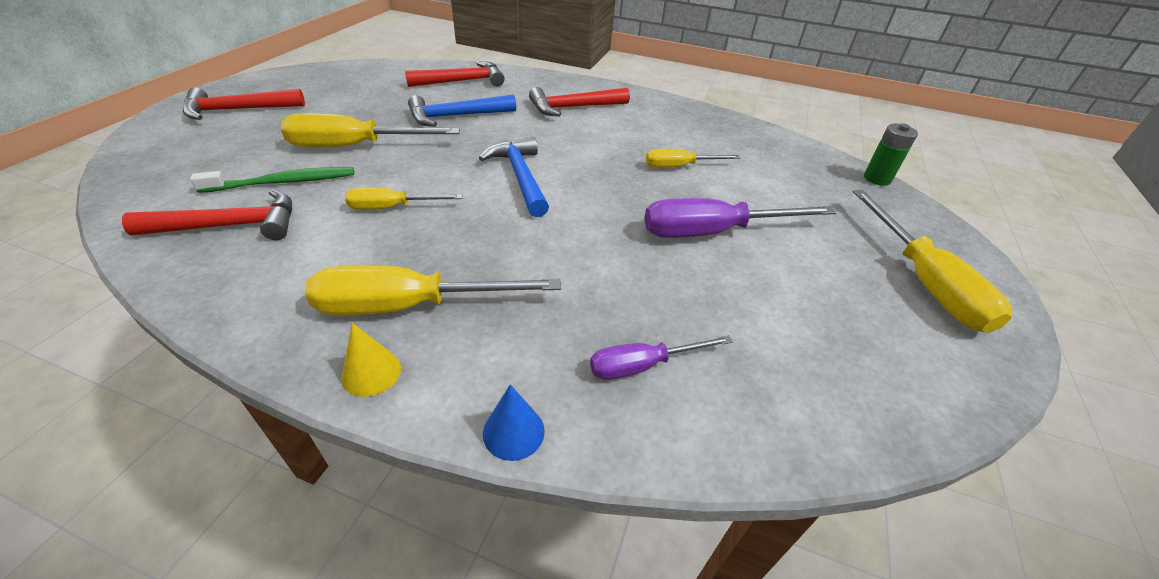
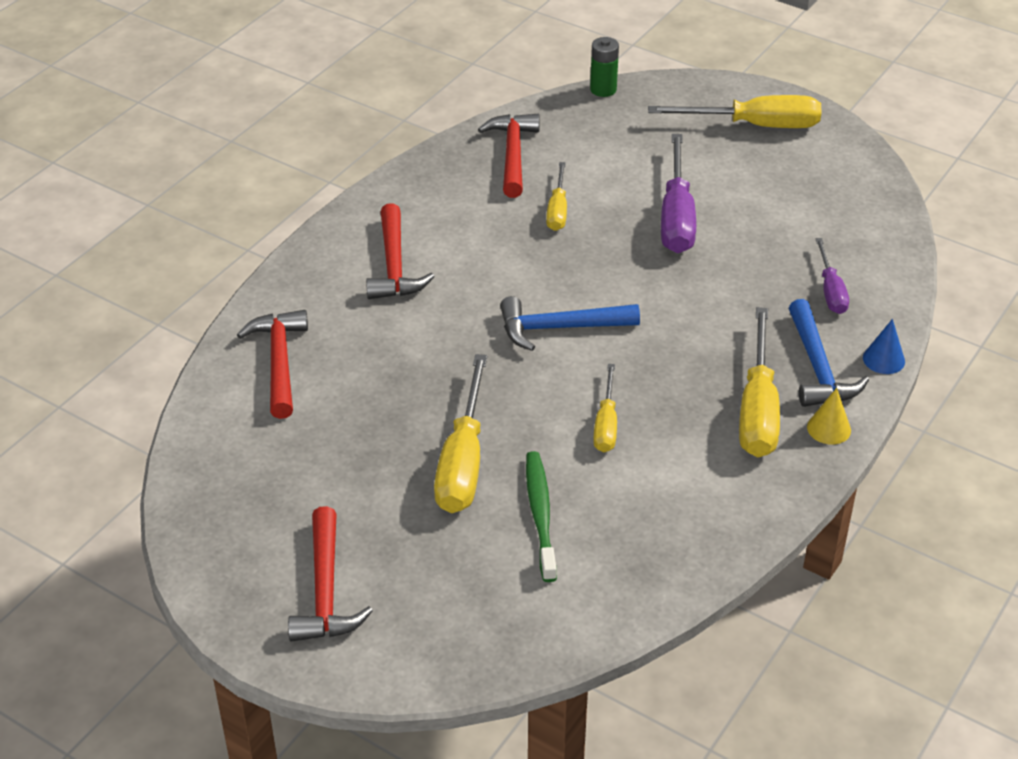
camera: 75 degrees left, 0 degrees up
(231, 225) = (623, 542): red hammer -> red hammer (512, 154)
(456, 116) = (397, 372): blue hammer -> blue hammer (818, 367)

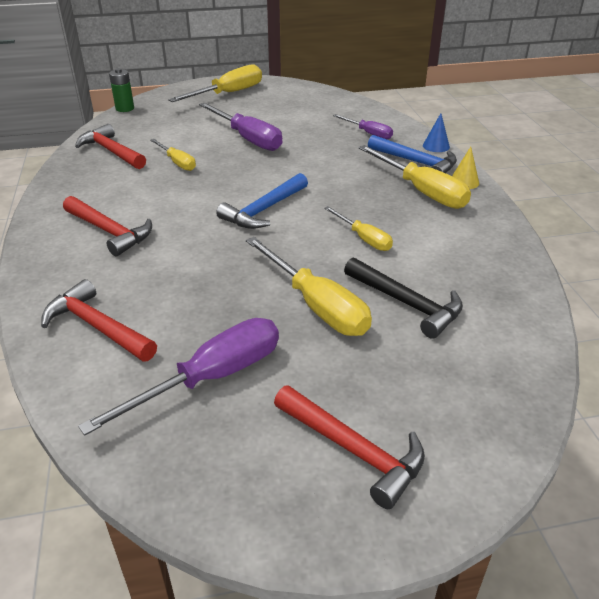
camera: 45 degrees left, 5 degrees down
(304, 465) = (211, 378): none -> purple screwdriver
(540, 515) = (407, 303): green toothbrush -> black hammer

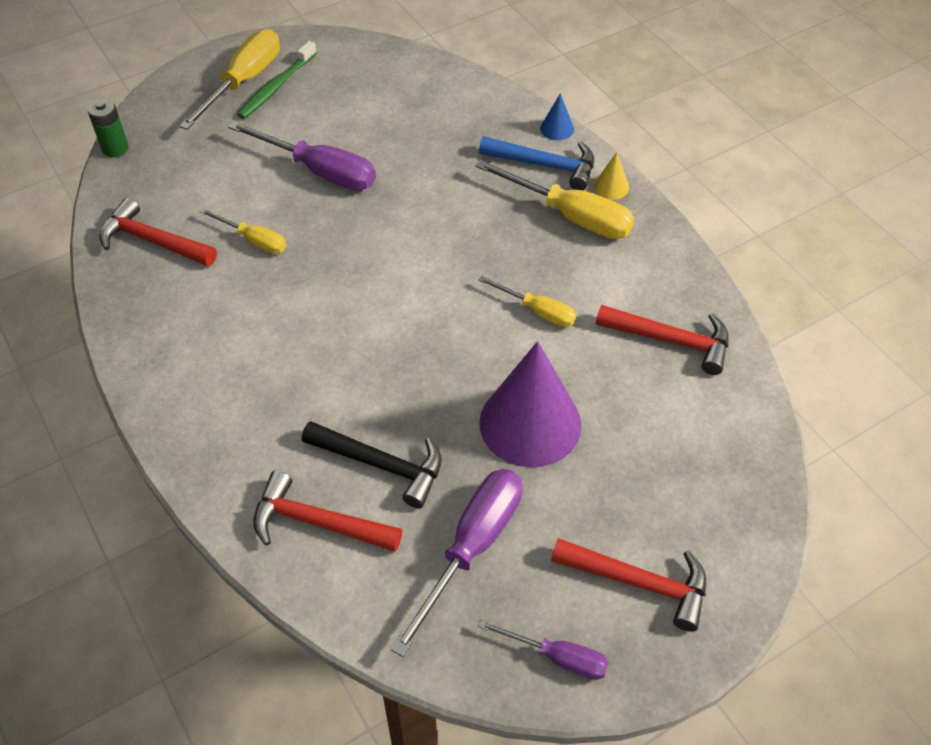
camera: 20 degrees left, 15 degrees up
(110, 231) = (242, 382): red hammer -> red hammer (671, 340)
(248, 98) = (277, 86): none -> green toothbrush
(264, 210) = (405, 296): blue hammer -> none
(316, 305) = (530, 423): yellow screwdriver -> purple cone
(368, 133) = (467, 124): purple screwdriver -> purple screwdriver (557, 657)
(407, 303) = (619, 393): black hammer -> black hammer (381, 465)

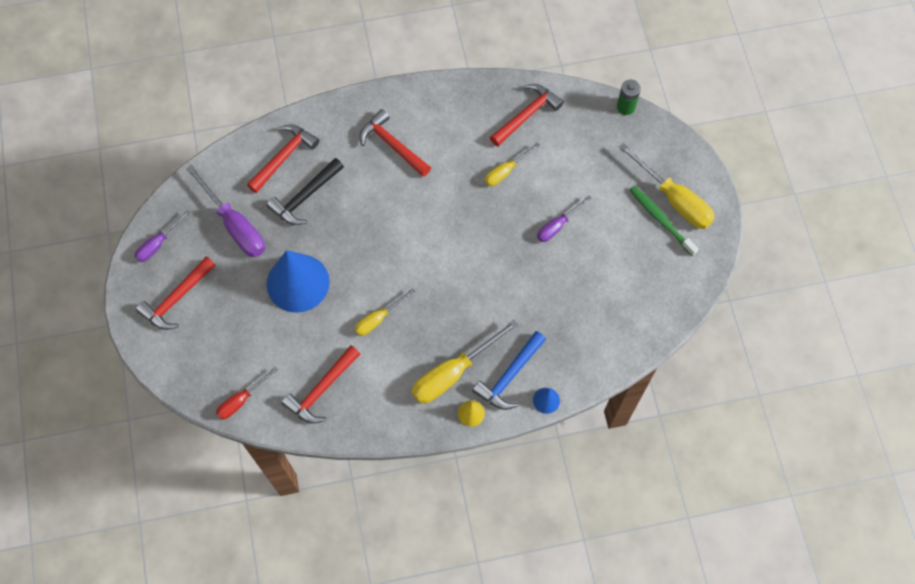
camera: 110 degrees right, 15 degrees up
(249, 380) = (392, 145): none -> red hammer
(319, 171) = (557, 226): purple screwdriver -> purple screwdriver, size x0.58
(530, 423) = (298, 283): purple cone -> blue cone
(742, 428) = (241, 400): none -> red screwdriver

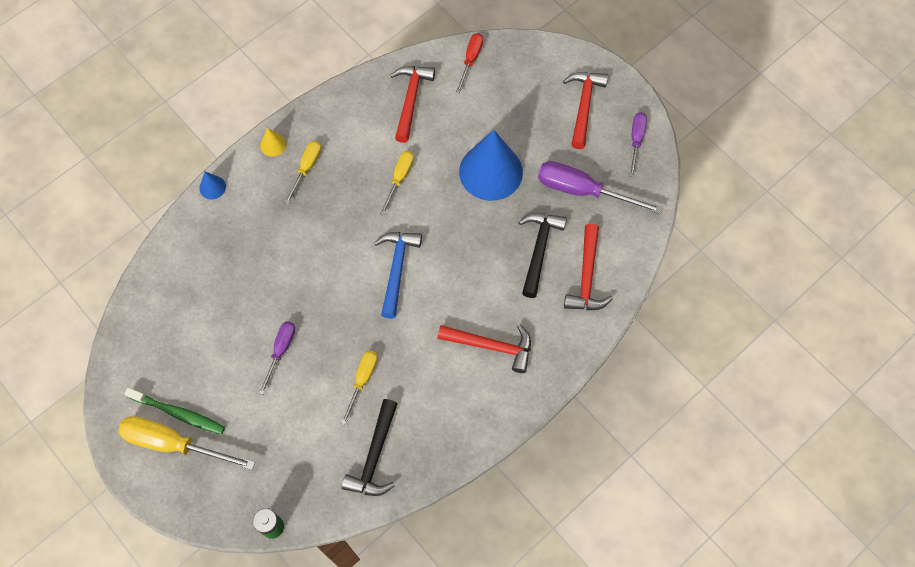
camera: 150 degrees right, 0 degrees up
(453, 373) = (307, 168): yellow screwdriver -> yellow screwdriver, size x0.58
(509, 376) = (255, 190): blue hammer -> blue hammer (396, 269)
(527, 115) = (374, 456): red hammer -> black hammer

